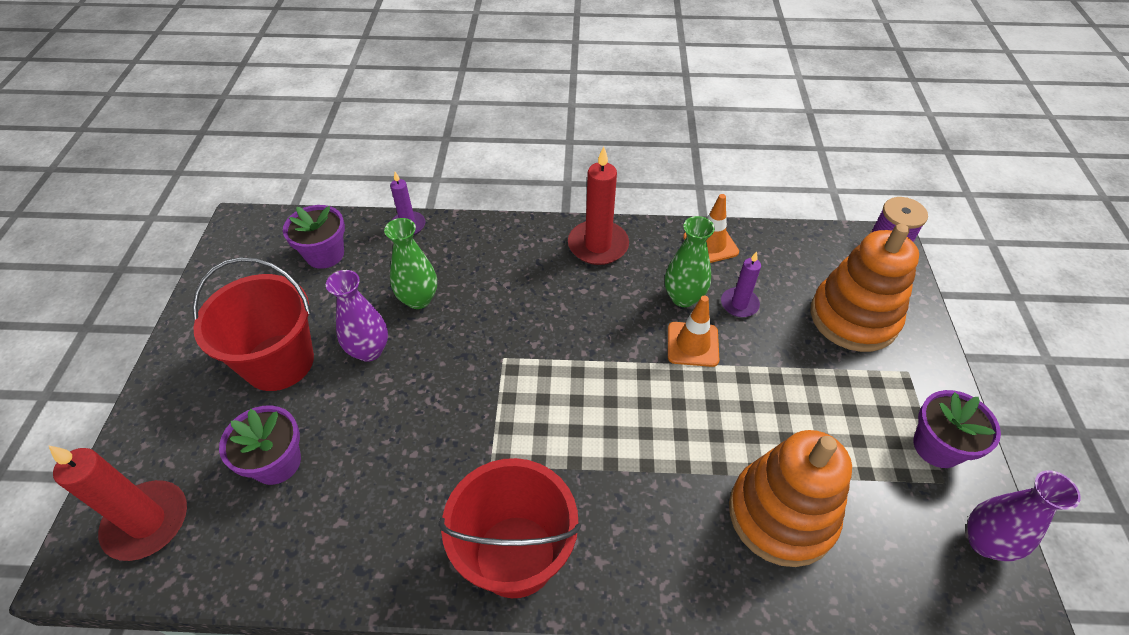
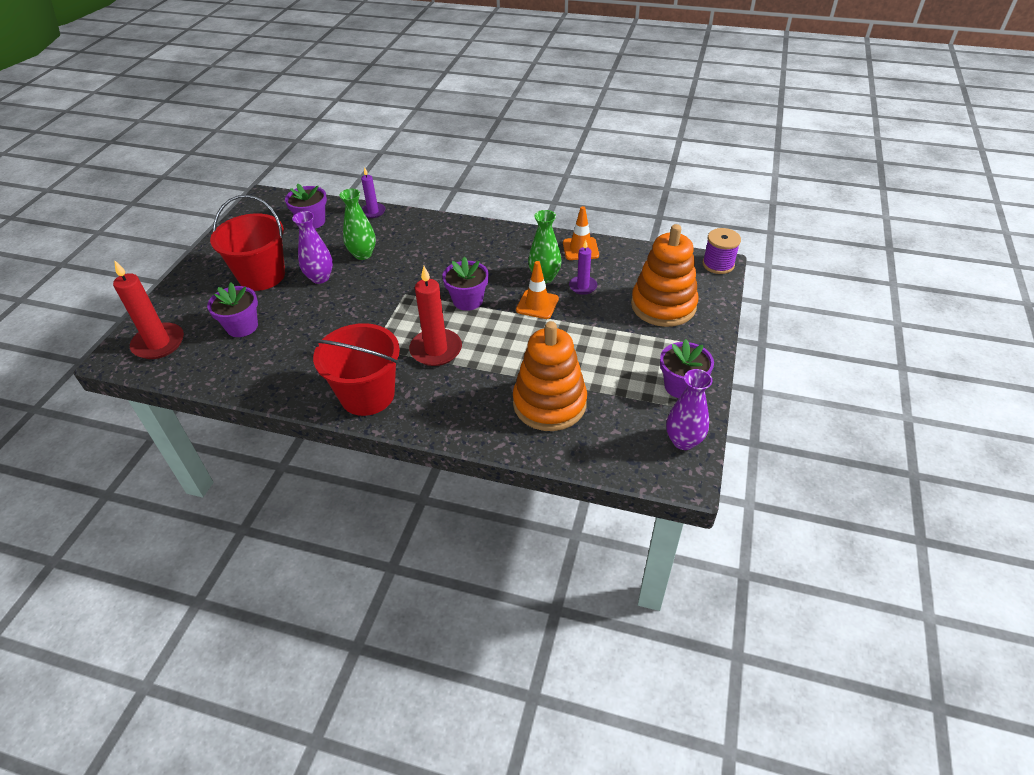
camera: 15 degrees right, 5 degrees down
(596, 354) = (468, 300): none -> purple flower pot
(598, 245) = (499, 239): red candle -> red candle (436, 350)

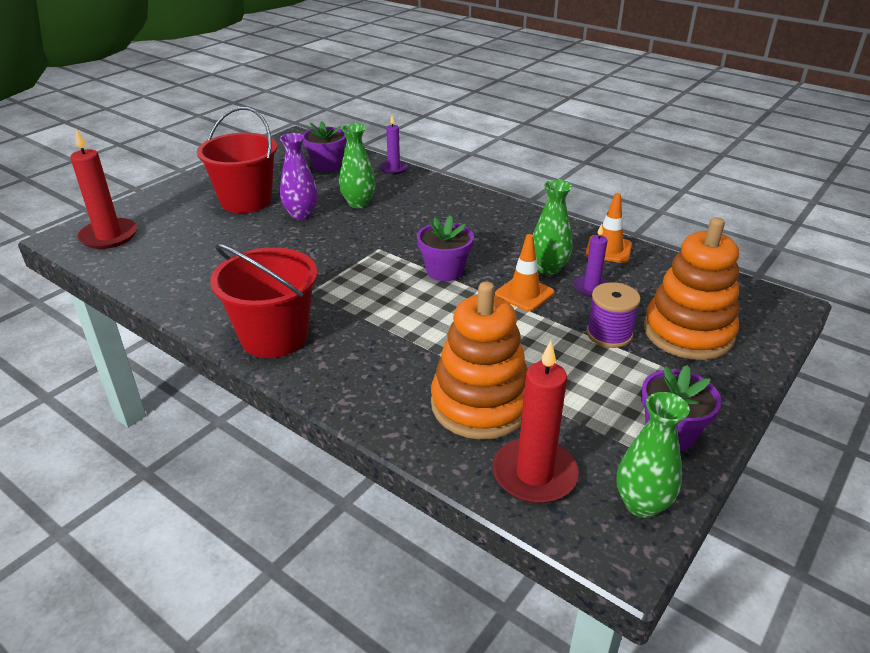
camera: 20 degrees right, 10 degrees down
(242, 326) = (195, 240): purple flower pot -> none
(436, 350) = (378, 311): red candle -> red candle (534, 474)
(683, 441) = (642, 504): purple vase -> green vase
(718, 264) = (786, 304): purple spool -> purple spool (609, 334)

